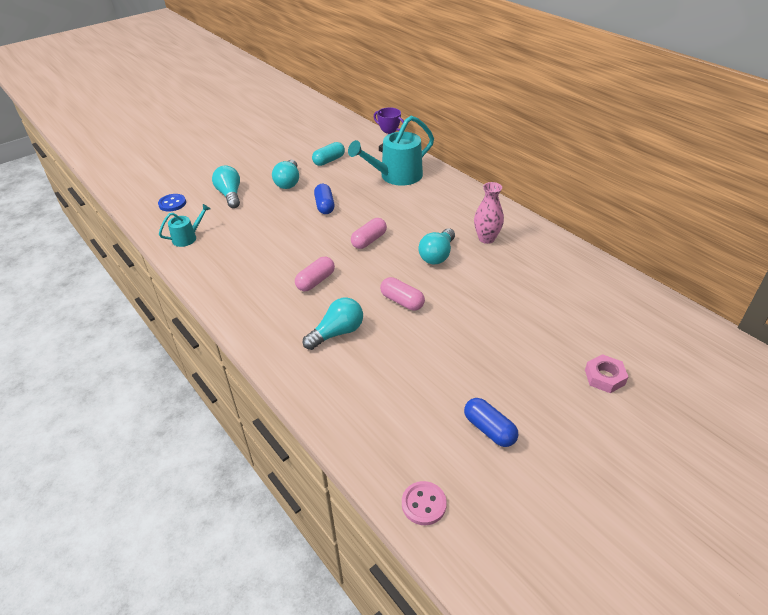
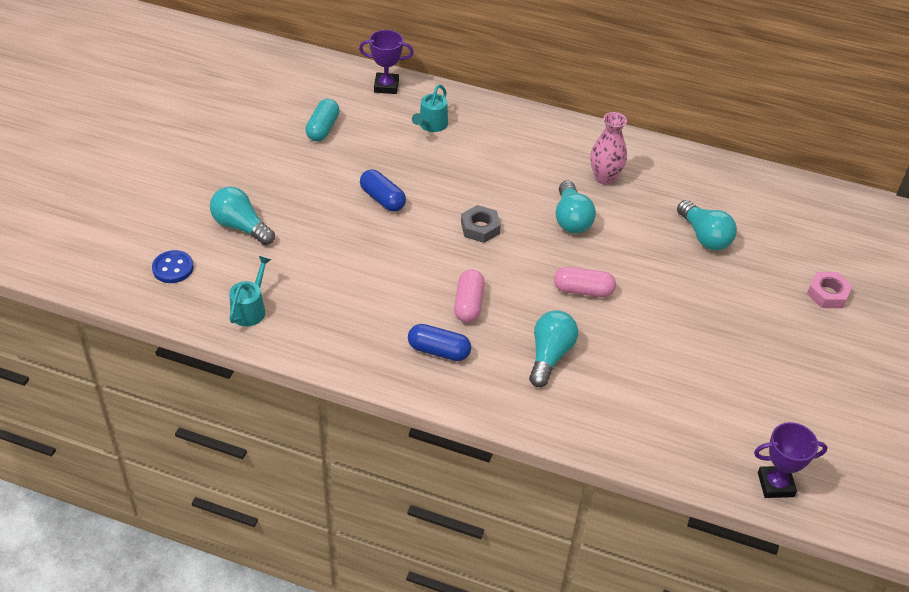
camera: 35 degrees left, 5 degrees up
(288, 182) = (301, 180): turquoise light bulb -> turquoise light bulb (704, 236)
(369, 240) = (480, 228): pink capsule -> grey nut
(396, 176) = (431, 125): turquoise watering can -> turquoise watering can, size x0.51
(423, 504) = (775, 484): pink button -> purple trophy
(489, 429) = (773, 390): blue capsule -> blue capsule (439, 351)

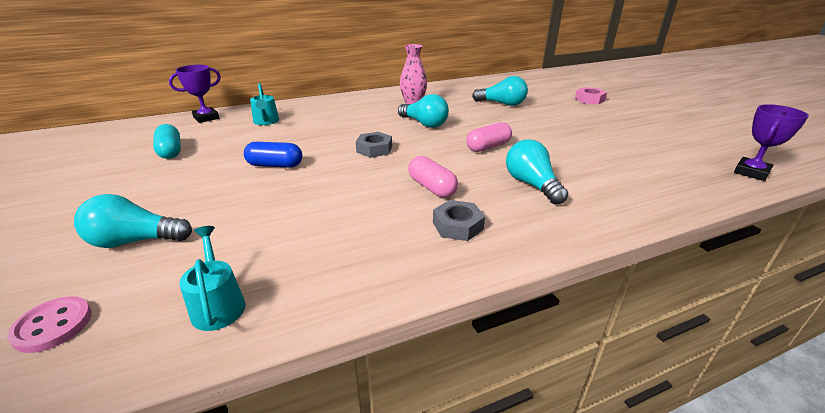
camera: 40 degrees left, 15 degrees down
(173, 268) = (53, 326): blue button -> pink button
(439, 351) = (457, 225): blue capsule -> grey nut

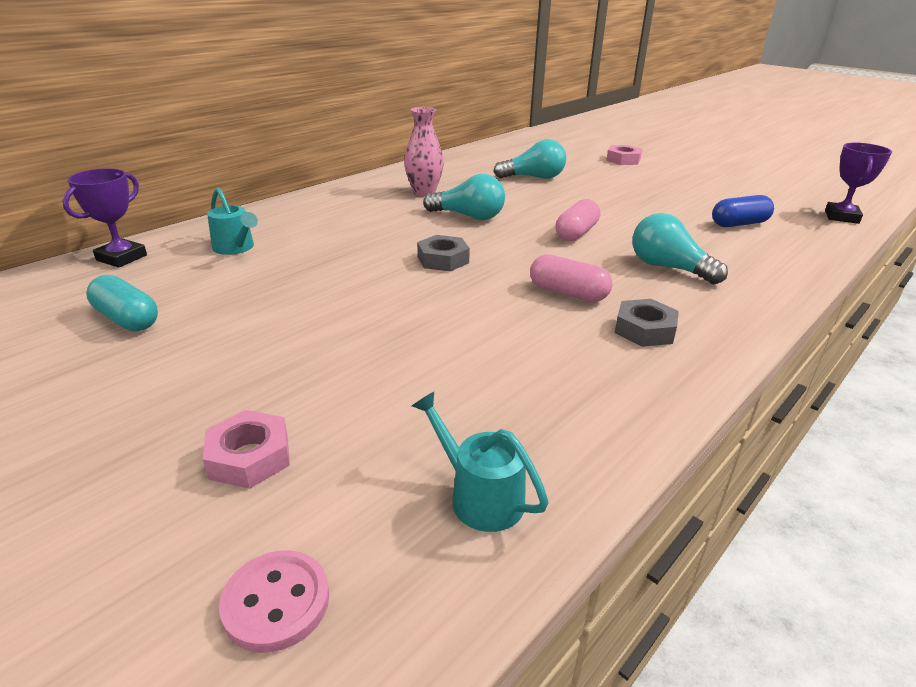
camera: 25 degrees left, 0 degrees up
(136, 241) = (249, 457): turquoise light bulb -> pink nut
(275, 165) = (330, 306): blue capsule -> blue capsule (739, 224)

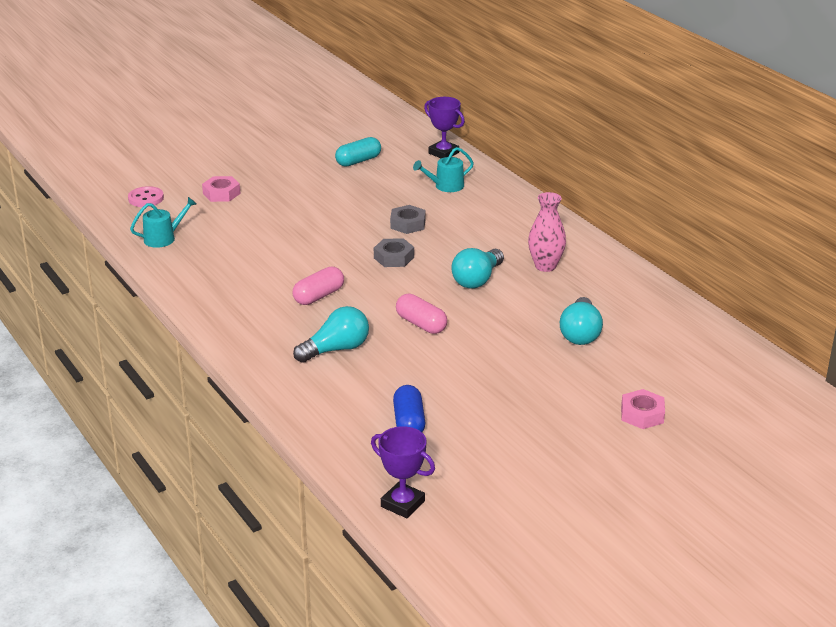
camera: 105 degrees right, 0 degrees up
(644, 330) = (257, 312): grey nut -> grey nut (408, 224)

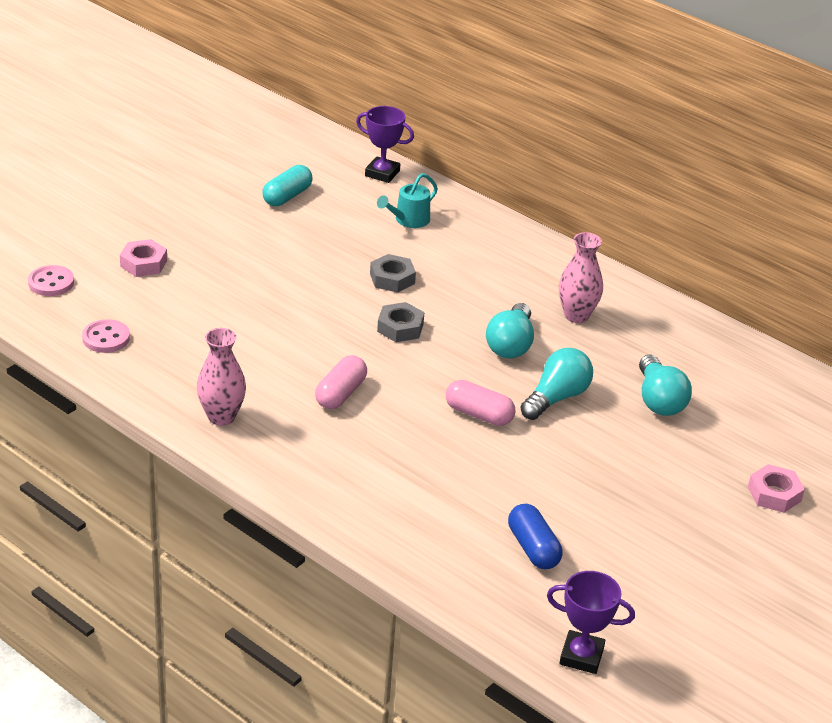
camera: 20 degrees left, 5 degrees up
(163, 238) = (106, 338): turquoise watering can -> pink button
(217, 299) = (221, 416): none -> pink vase
(336, 349) = (400, 464): turquoise light bulb -> turquoise light bulb (556, 398)

